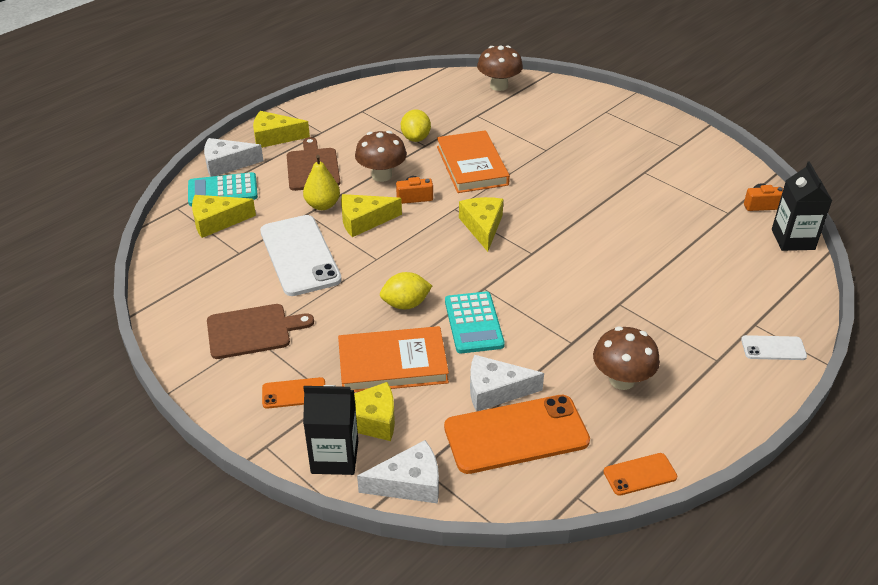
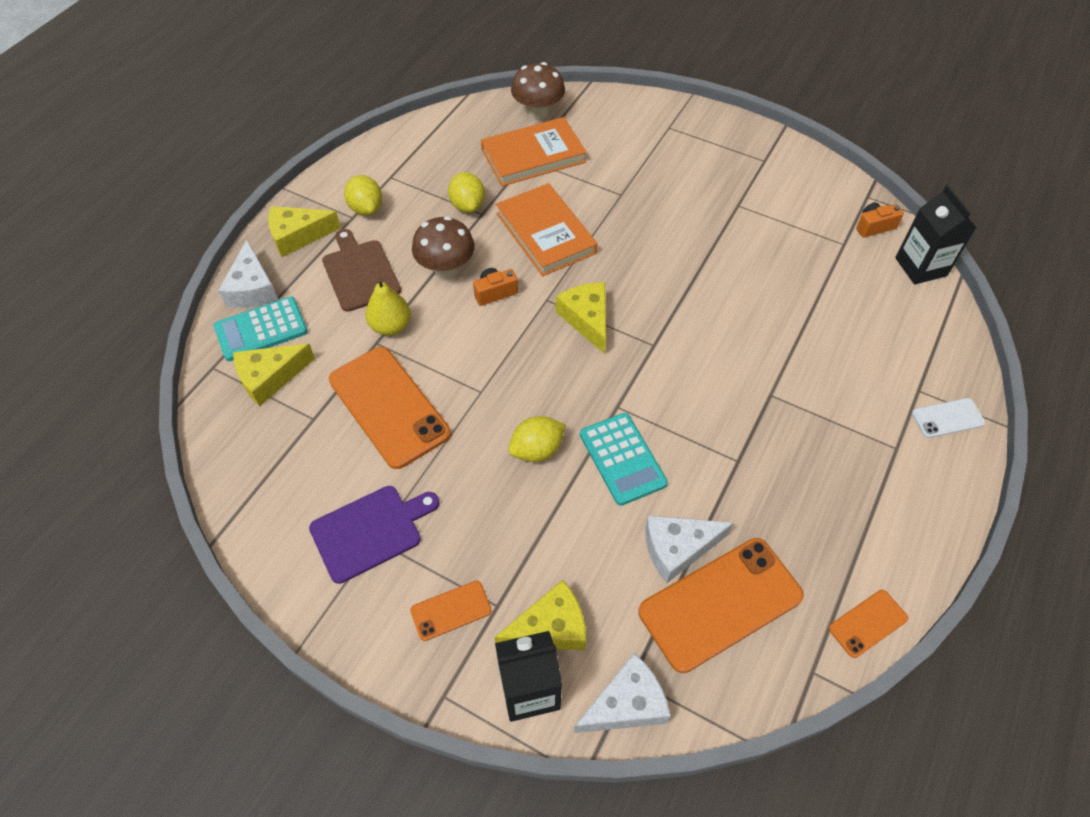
camera: 15 degrees left, 15 degrees up
(227, 164) = (252, 288): white cheese -> white cheese turned 75 degrees counterclockwise
(252, 331) = (370, 531): brown cutting board -> purple cutting board
(300, 255) = (389, 406): white phone -> orange phone
(334, 128) = (366, 208): none -> yellow lemon
(364, 221) = (447, 339): yellow cheese -> none
(392, 364) = (551, 539): orange book -> orange book (533, 156)
(622, 380) = (807, 499): brown mushroom -> none

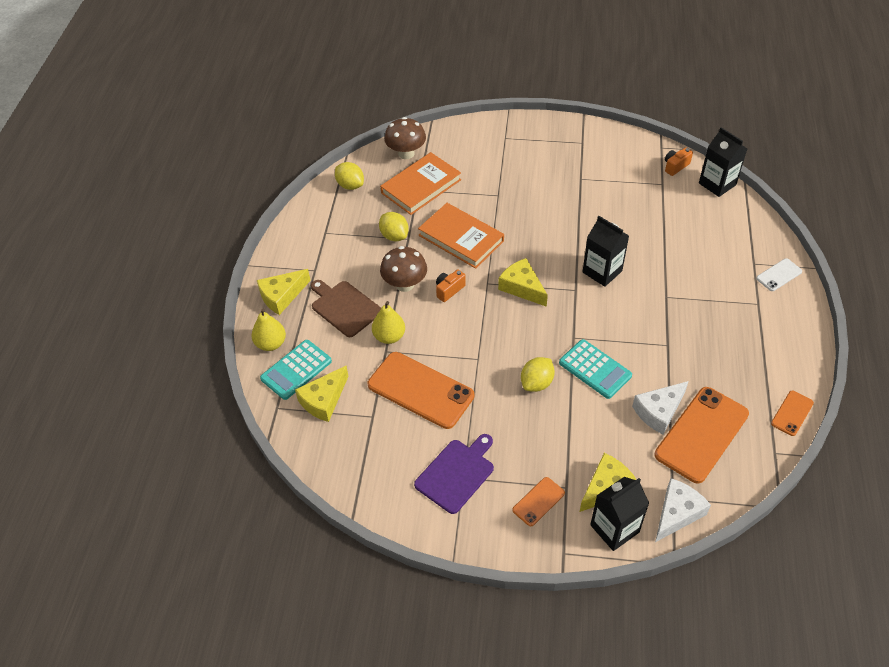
camera: 20 degrees left, 5 degrees down
(252, 288) = (271, 343): white cheese -> yellow pear
(366, 208) = (321, 261): yellow lemon -> yellow lemon (350, 185)
(702, 333) = (602, 271): none -> black carton

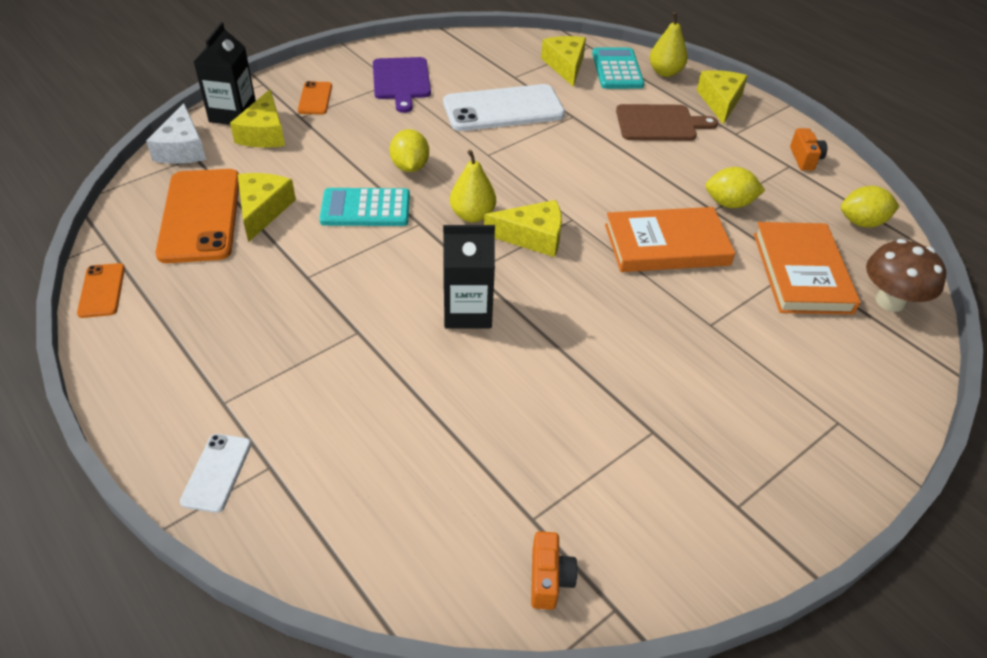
camera: 130 degrees right, 5 degrees down
(389, 336) = (587, 126): yellow pear -> yellow pear (472, 215)
(405, 284) = (644, 170): brown mushroom -> none
(420, 390) = (503, 109): orange phone -> white phone
(449, 290) = (598, 190): orange camera -> orange camera (805, 159)
(658, 411) = (263, 210): white cheese -> yellow cheese
(717, 184) = (445, 595): black carton -> none

